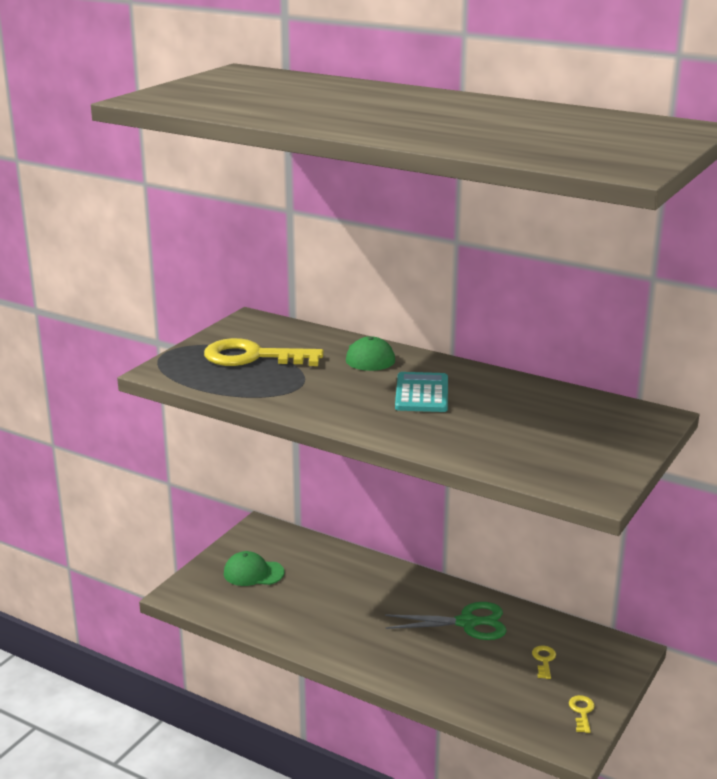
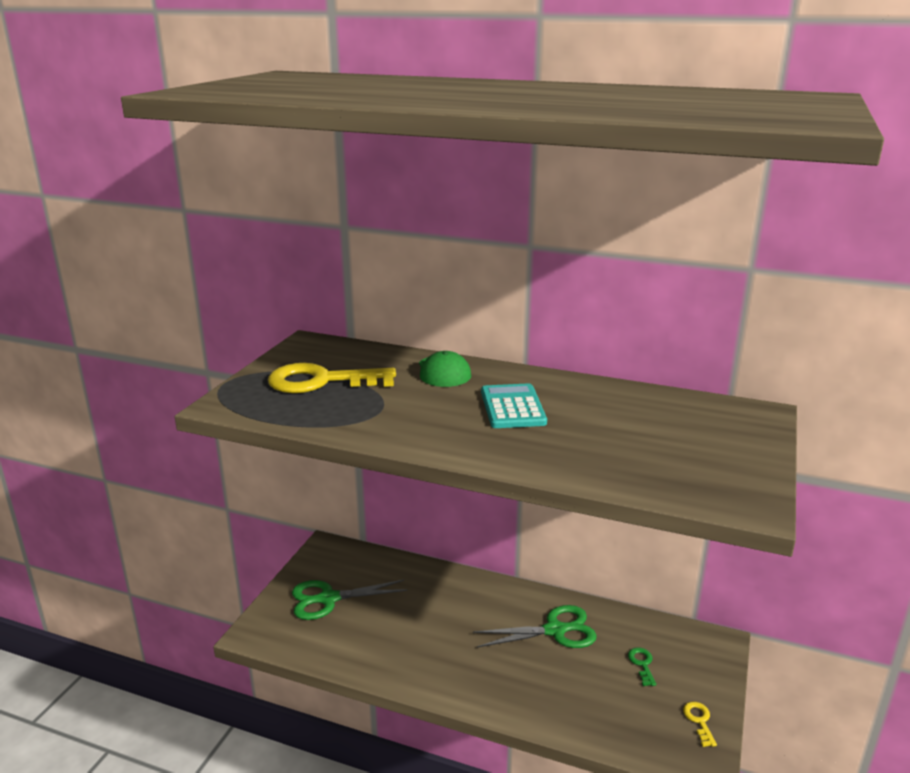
camera: 10 degrees left, 0 degrees up
(253, 573) = (328, 599): green cap -> green scissors
(544, 660) = (642, 664): yellow key -> green key

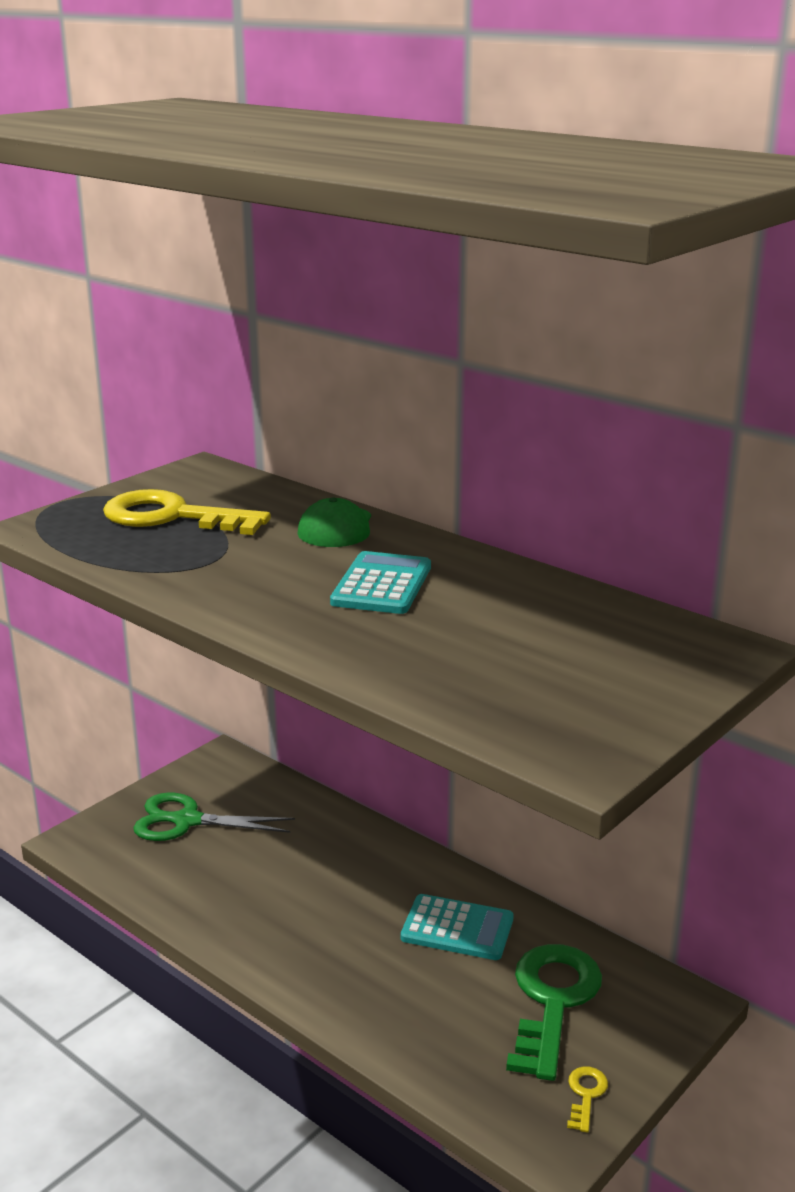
camera: 20 degrees right, 0 degrees up
(555, 630) = (457, 928): green scissors -> turquoise calculator
(642, 664) = (552, 1001): green key -> green key, size x2.41

